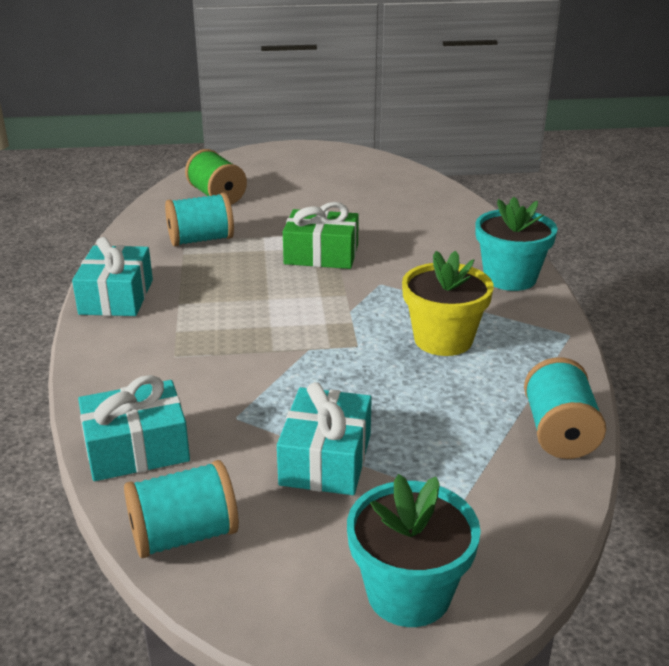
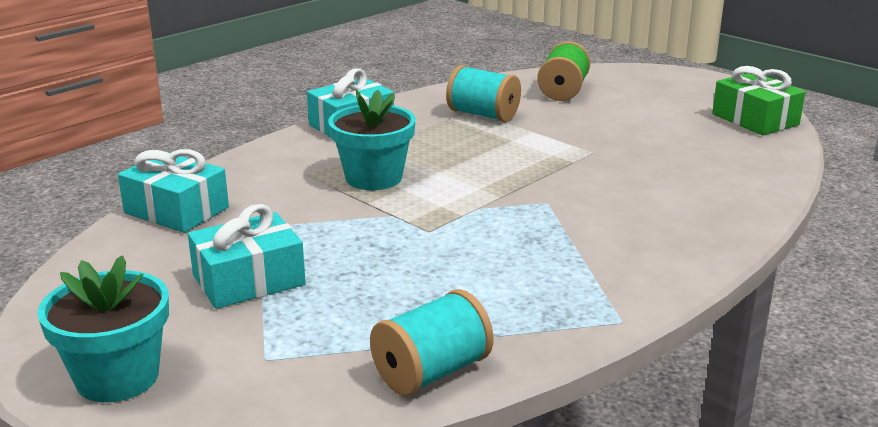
camera: 50 degrees right, 5 degrees down
(184, 535) = (99, 265): turquoise spool -> none
(321, 254) = (548, 162): green gift -> green gift (755, 119)
(443, 340) = (501, 263): yellow flower pot -> none
(510, 278) = (674, 254): turquoise flower pot -> turquoise flower pot (373, 178)

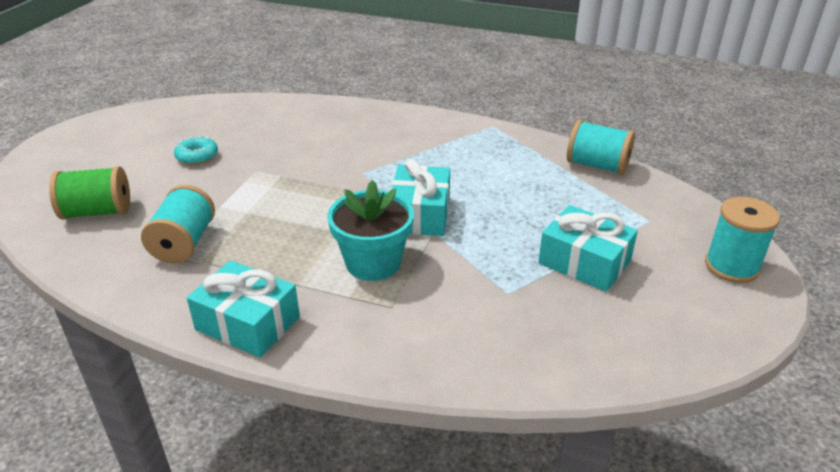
camera: 115 degrees left, 10 degrees up
(117, 377) = (731, 266): turquoise flower pot -> turquoise spool
(176, 210) = (525, 358): turquoise gift -> turquoise gift (420, 214)
(644, 131) = (197, 156): none -> turquoise donut
(755, 119) = (153, 117): green gift -> none

